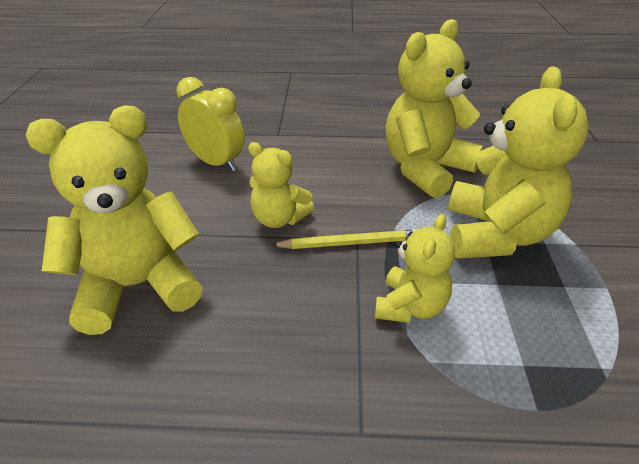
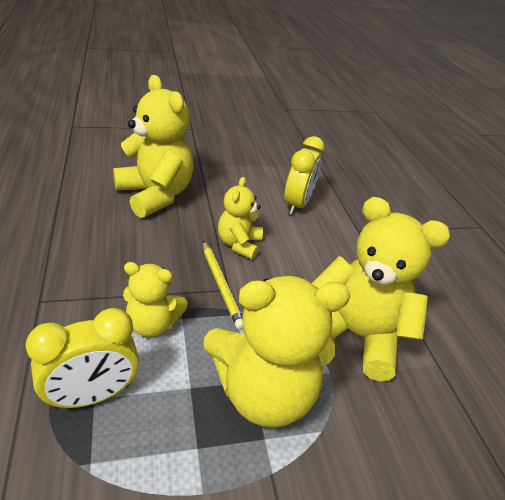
camera: 70 degrees right, 0 degrees up
(520, 366) = (92, 395): none -> yellow clock

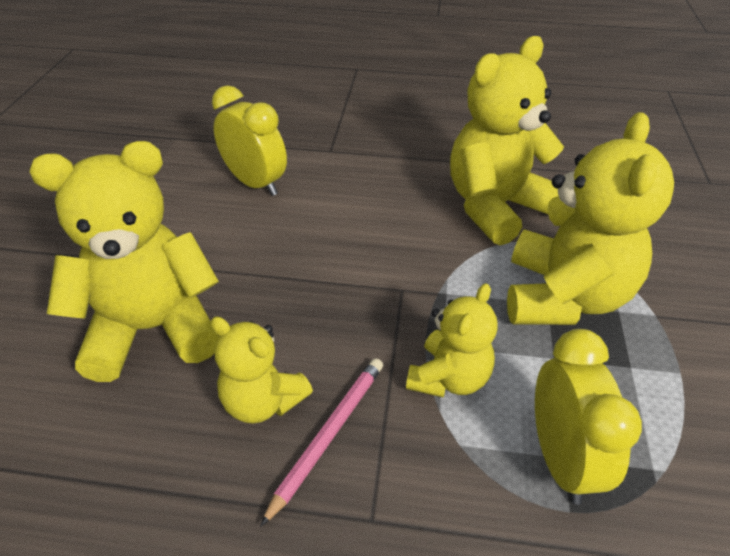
camera: 65 degrees left, 5 degrees up
(95, 274) = (328, 435): none -> pink pencil
(221, 285) = (392, 295): yellow pencil -> none
(239, 244) = (317, 259): yellow teddy bear -> yellow teddy bear (262, 401)

